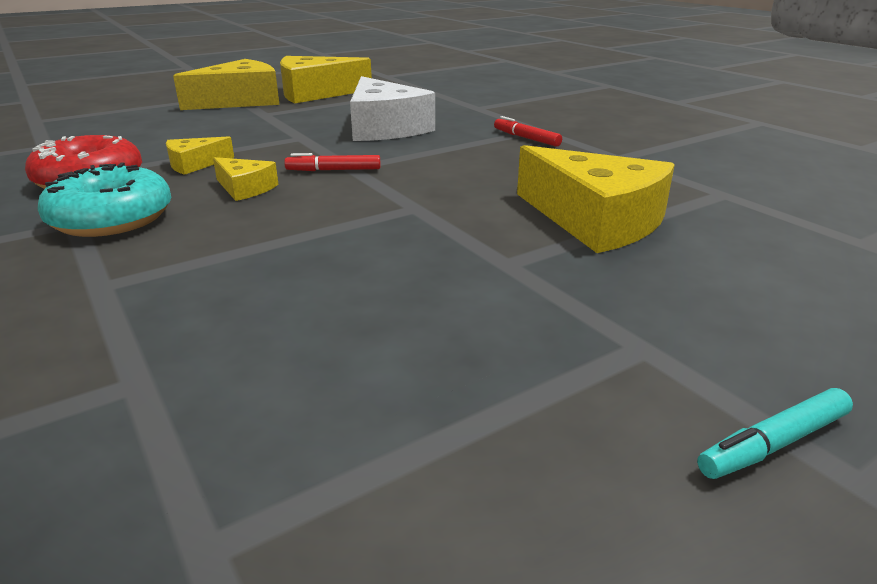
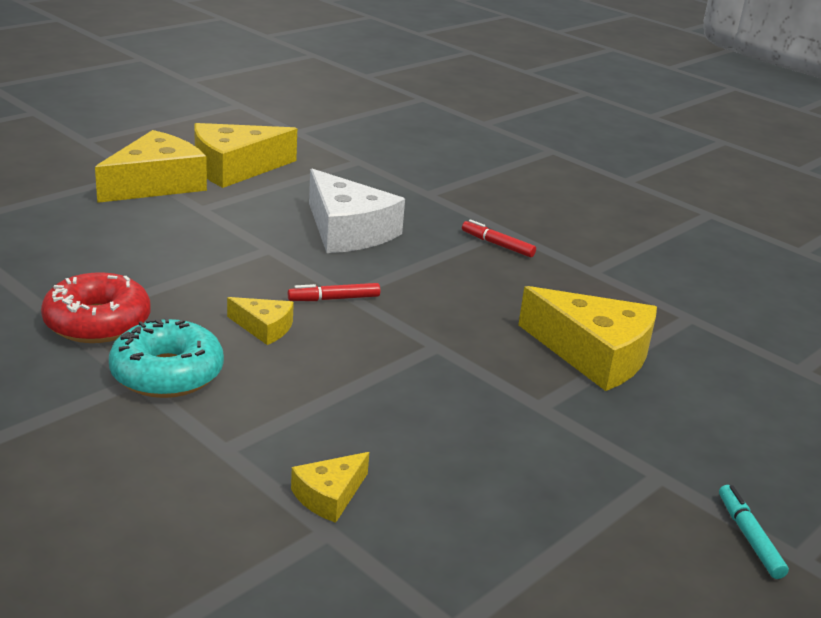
camera: 15 degrees left, 0 degrees up
(195, 164) = (187, 295): yellow cheese -> yellow cheese (329, 495)
(773, 443) = (749, 537): turquoise marker -> turquoise marker turned 120 degrees clockwise

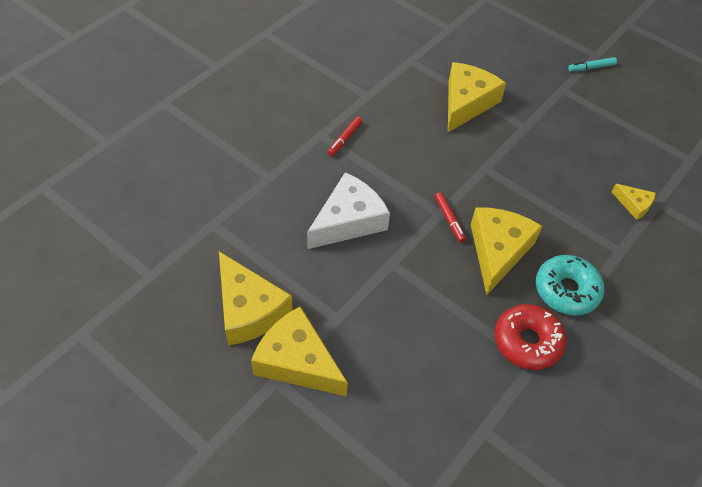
camera: 95 degrees left, 25 degrees up
(264, 328) = (498, 251): yellow cheese -> yellow cheese, size x2.03

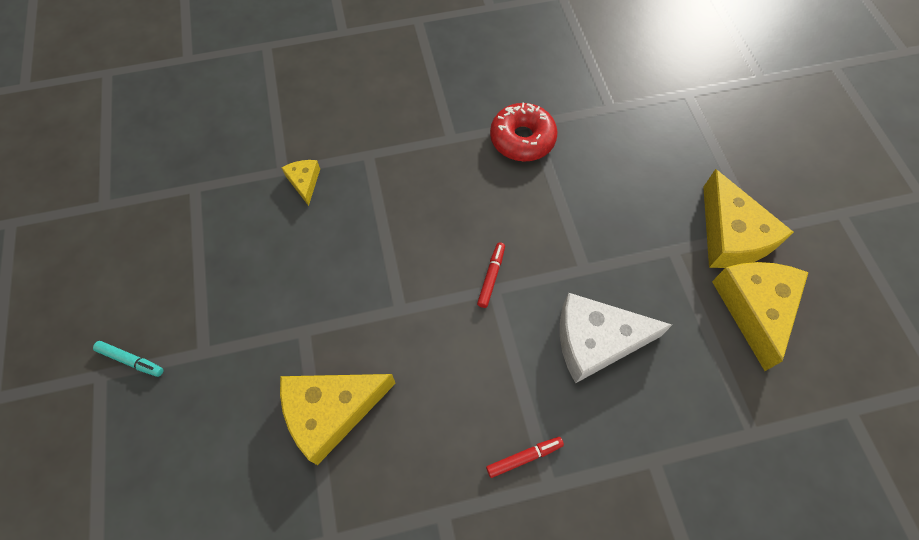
camera: 140 degrees left, 10 degrees up
(498, 251) = (474, 219): yellow cheese -> none
(566, 290) = (450, 154): turquoise donut -> none

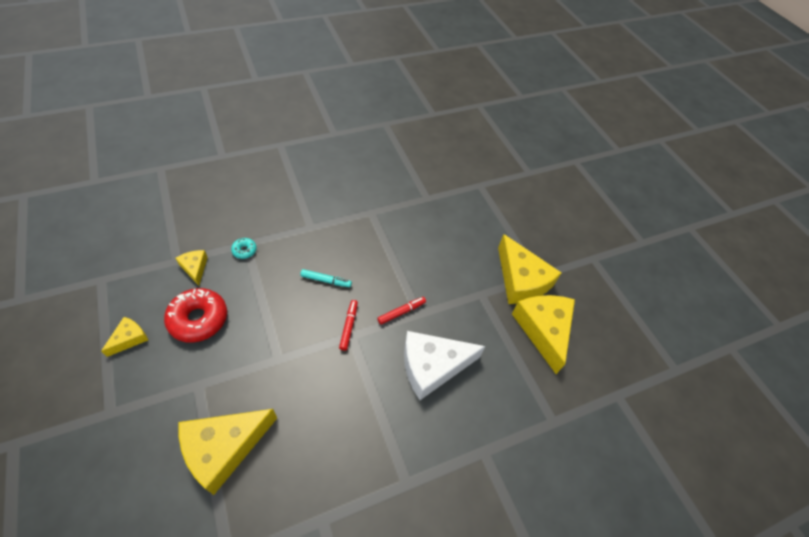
camera: 15 degrees left, 10 degrees down
(131, 360) = (43, 427): turquoise marker -> turquoise marker (326, 280)
(226, 265) = (129, 338): none -> yellow cheese
(365, 164) = (244, 250): none -> turquoise donut
(522, 139) = (365, 224): red donut -> red donut (198, 319)
(524, 457) = (385, 464): red marker -> red marker (401, 312)

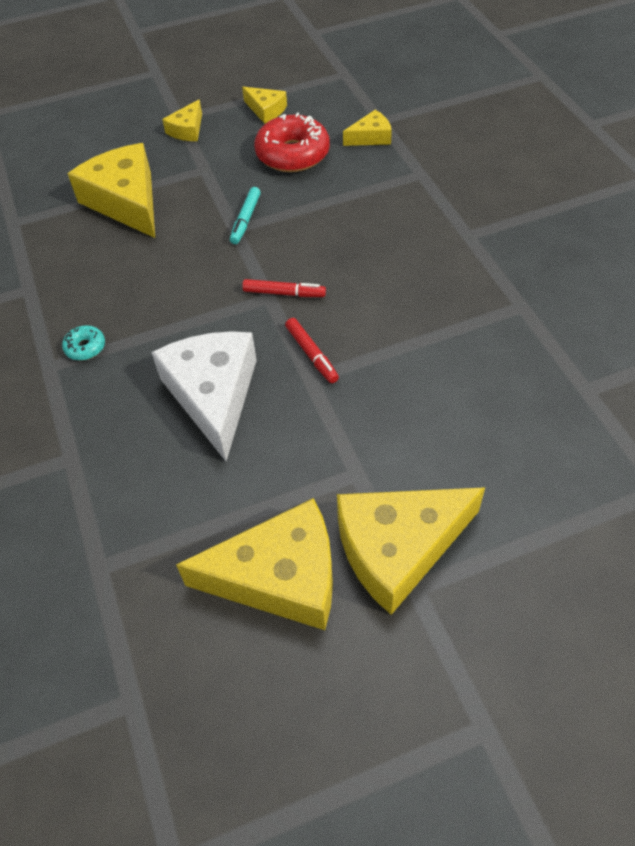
camera: 100 degrees right, 0 degrees up
(133, 403) = (187, 130): none -> yellow cheese
(244, 250) = (407, 174): turquoise donut -> turquoise donut (85, 347)
(326, 280) = (364, 262): turquoise marker -> turquoise marker (245, 220)

